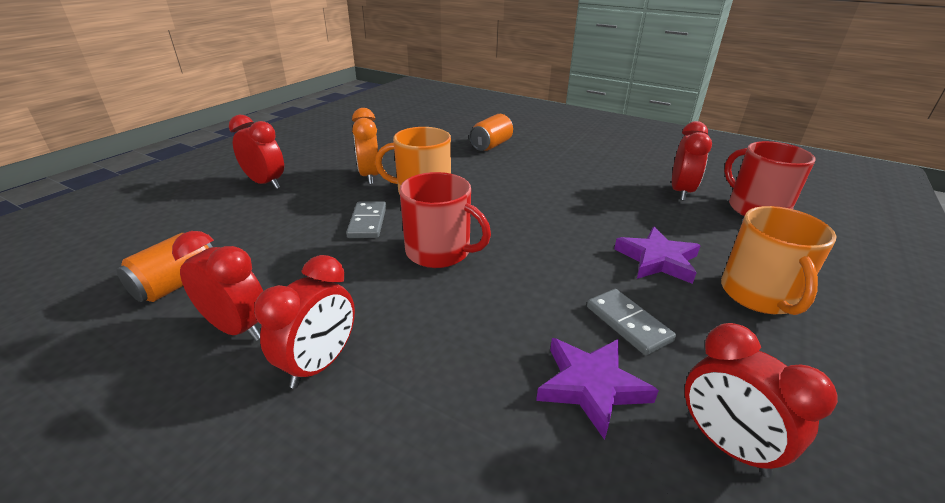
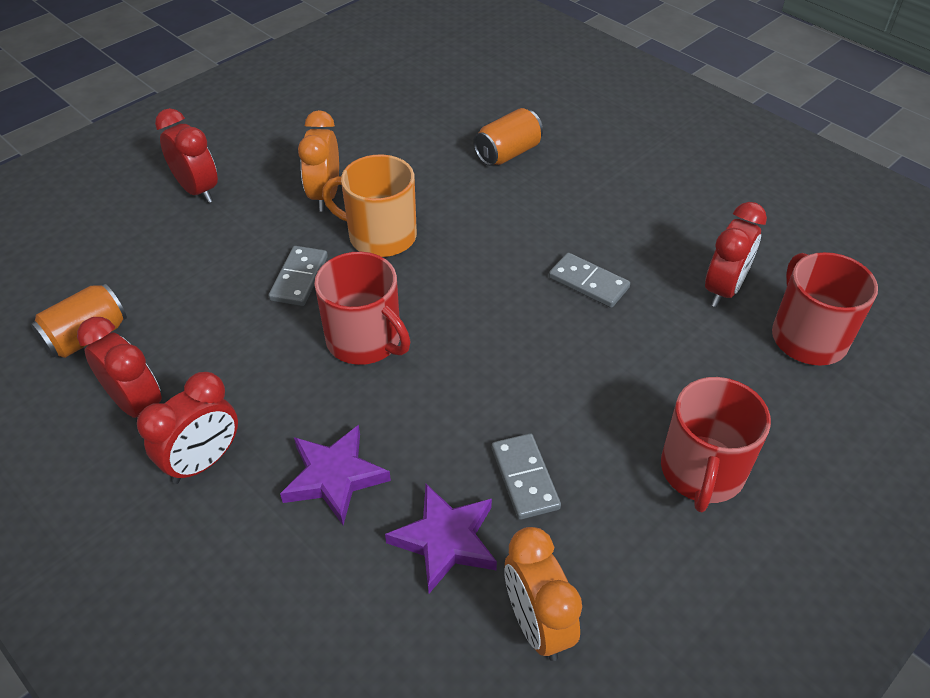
camera: 15 degrees right, 15 degrees up
(589, 199) = (588, 282): none -> grey domino
(657, 260) = (614, 399): purple star -> purple star (334, 477)
(726, 444) = (537, 624): red clock -> orange clock
(759, 295) = (702, 472): orange mug -> red mug

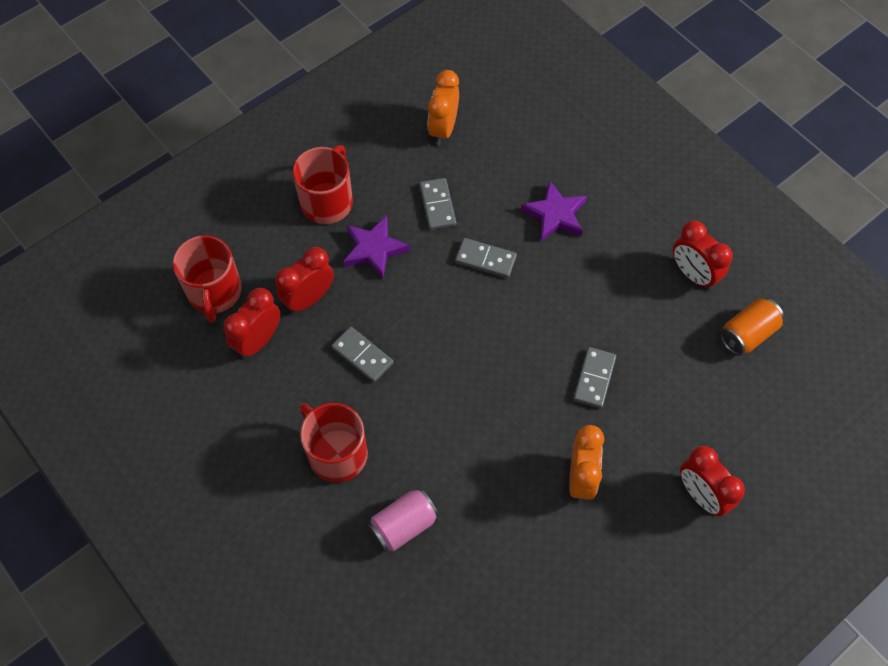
camera: 175 degrees left, 15 degrees up
(203, 461) = (639, 231): red clock -> red clock (309, 298)
(365, 340) = (539, 315): red mug -> red mug (336, 453)
(380, 235) = (529, 421): orange mug -> none
(442, 403) = (485, 259): none -> grey domino
(445, 540) = (489, 173): purple star -> purple star (374, 249)
(508, 153) = (403, 525): orange can -> pink can
(537, 624) = (443, 129): orange clock -> orange clock turned 150 degrees counterclockwise

